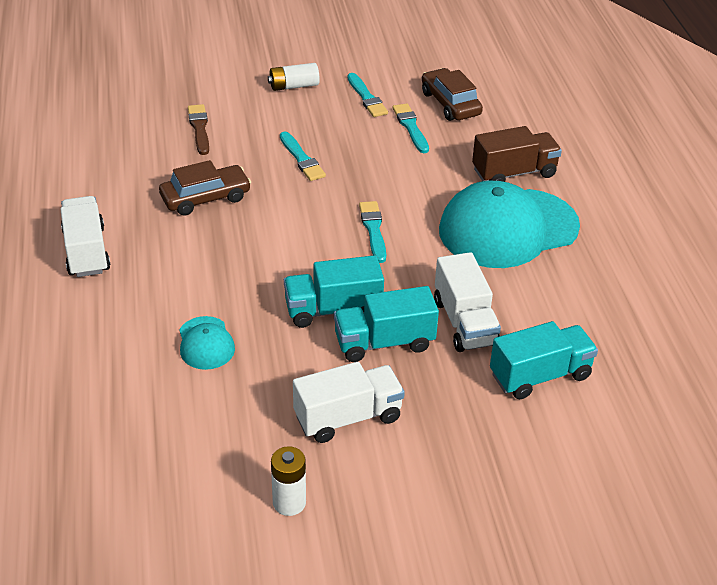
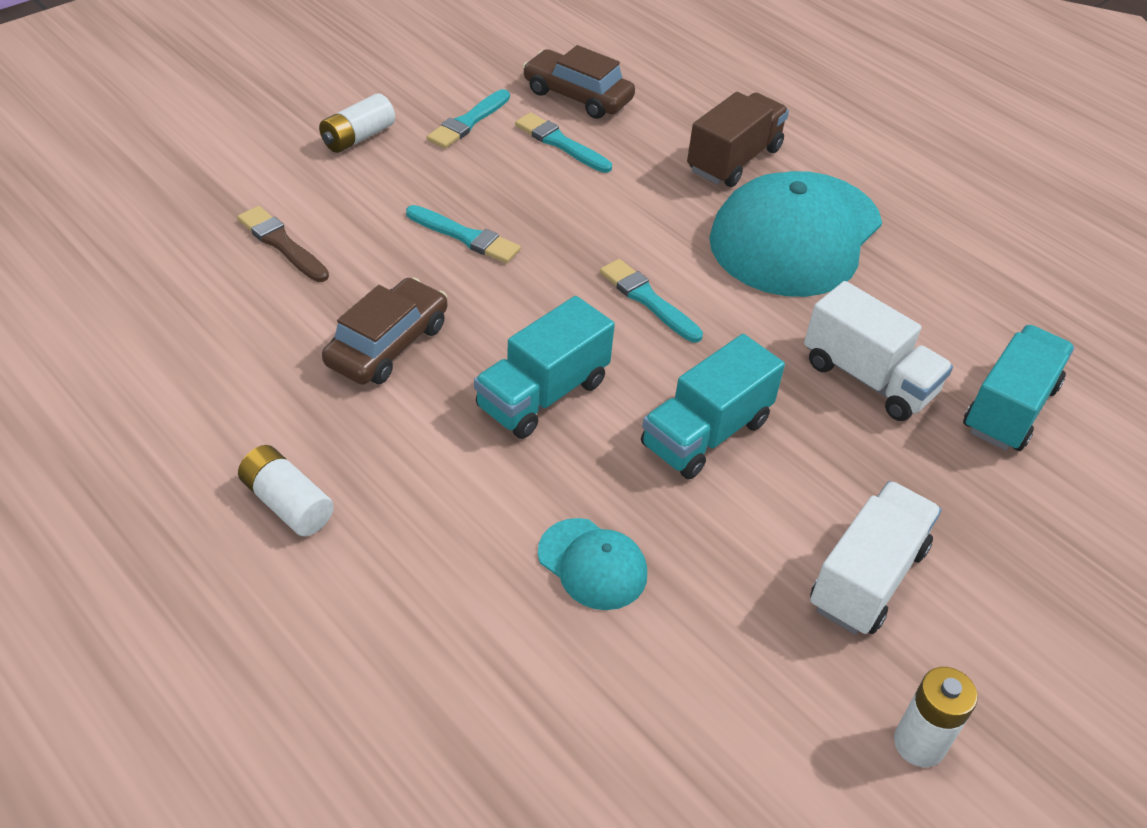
camera: 35 degrees left, 5 degrees up
(86, 251) = (287, 503): white truck -> white battery
(366, 97) = (468, 122): turquoise brush -> turquoise brush turned 90 degrees clockwise
(384, 342) = (807, 450): turquoise truck -> turquoise truck (542, 394)

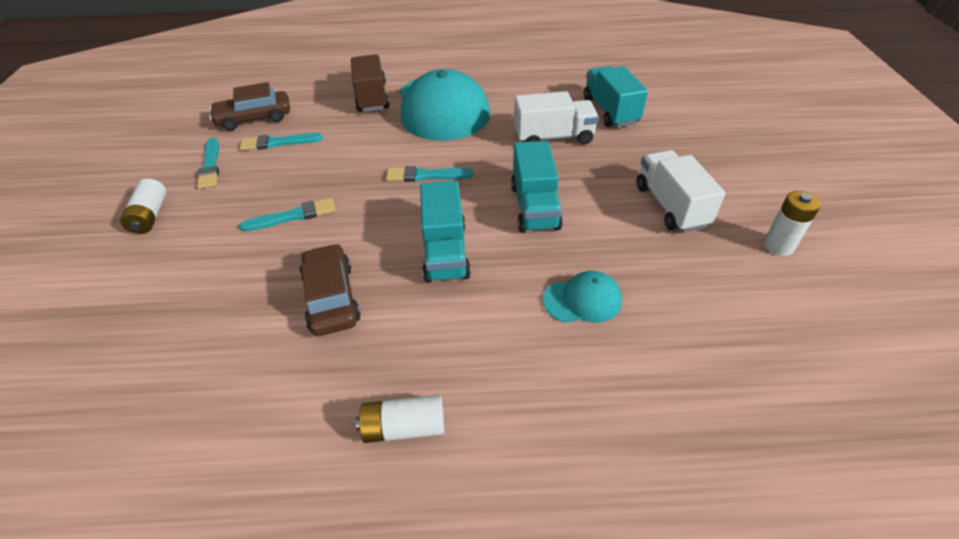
camera: 45 degrees left, 0 degrees up
(282, 244) = (183, 302): brown brush -> none

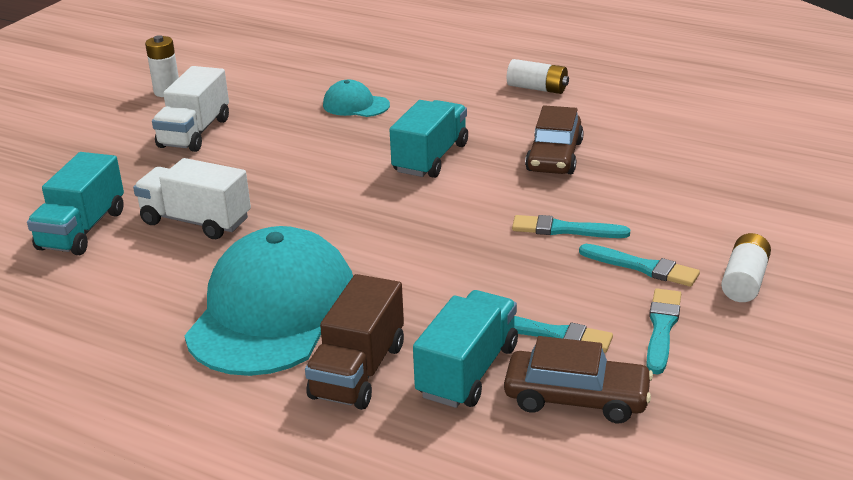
camera: 150 degrees left, 15 degrees down
(425, 175) = (387, 226): turquoise brush -> turquoise brush (642, 267)
(534, 207) = (311, 166): turquoise truck -> turquoise truck (467, 371)

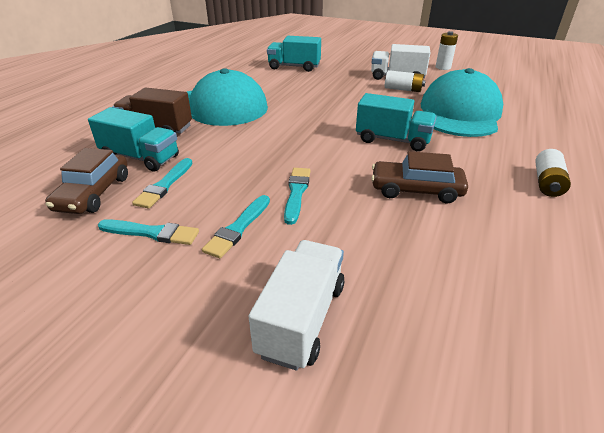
camera: 85 degrees right, 5 degrees up
(196, 221) = (303, 85): white truck -> white truck (302, 319)
(356, 105) = (459, 113): turquoise cap -> turquoise cap, size x2.21
(744, 281) = (204, 288): white battery -> white battery (403, 89)

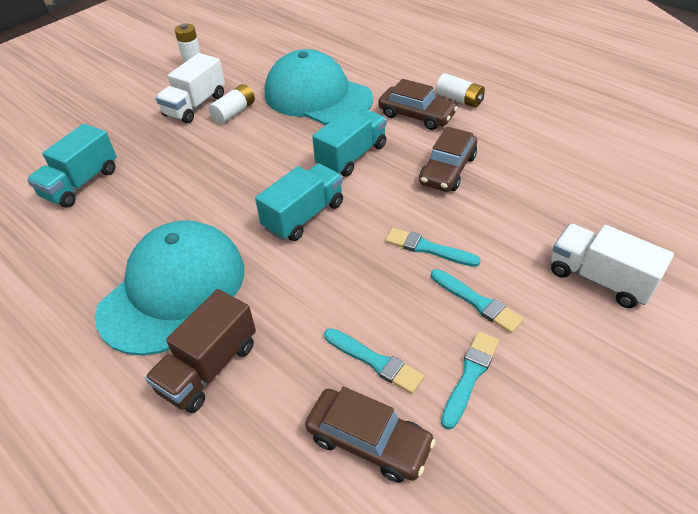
camera: 70 degrees left, 10 degrees up
(140, 158) = (292, 388): turquoise truck -> turquoise truck (304, 216)
(486, 161) = (416, 115): none -> brown car

